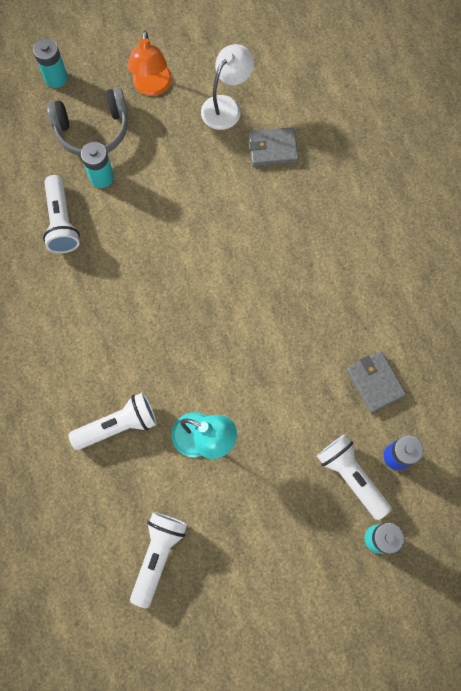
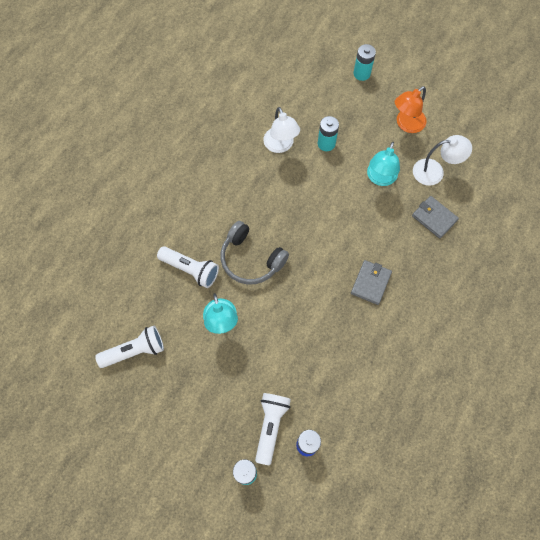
camera: 50 degrees right, 5 degrees down
(61, 222) = (280, 146): white flashlight -> white lamp
(93, 130) = (349, 116): grey headphones -> grey headphones (251, 259)
(187, 160) = (380, 178): none -> turquoise lamp
(375, 382) = (342, 395): grey wallet -> grey wallet (370, 283)

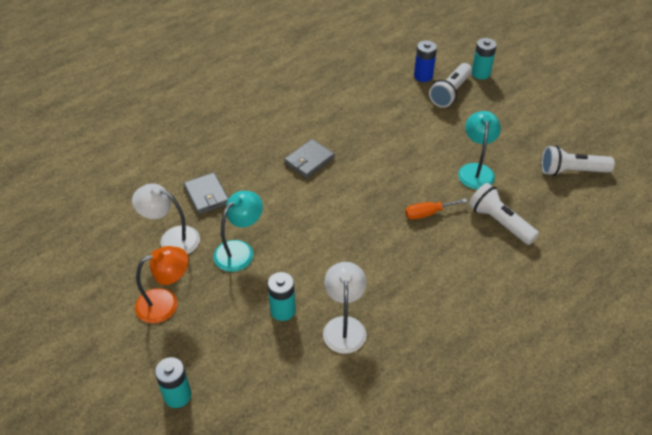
camera: 160 degrees left, 20 degrees down
(251, 259) = (428, 213): grey headphones -> orange screwdriver

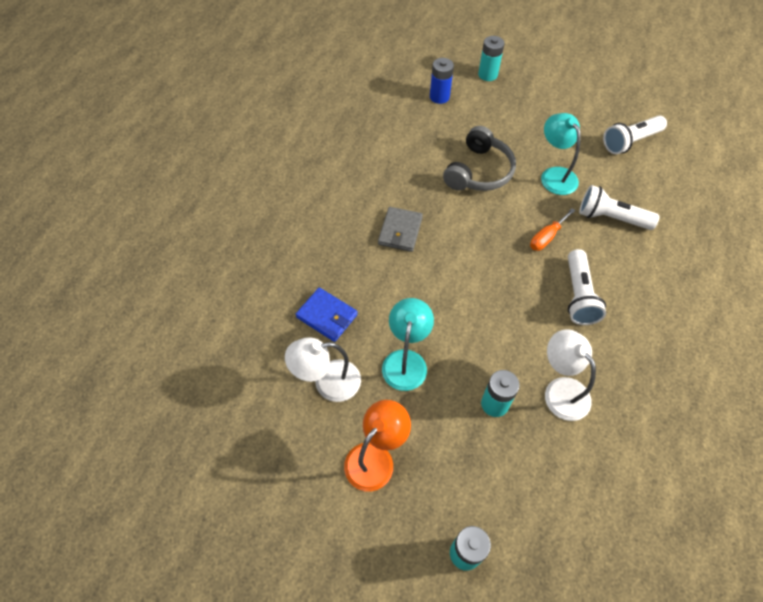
camera: 30 degrees left, 10 degrees up
(206, 195) = (327, 316): grey wallet -> blue wallet
(410, 143) = (479, 171): none -> grey headphones
(450, 93) = (476, 105): white flashlight -> white flashlight (578, 295)

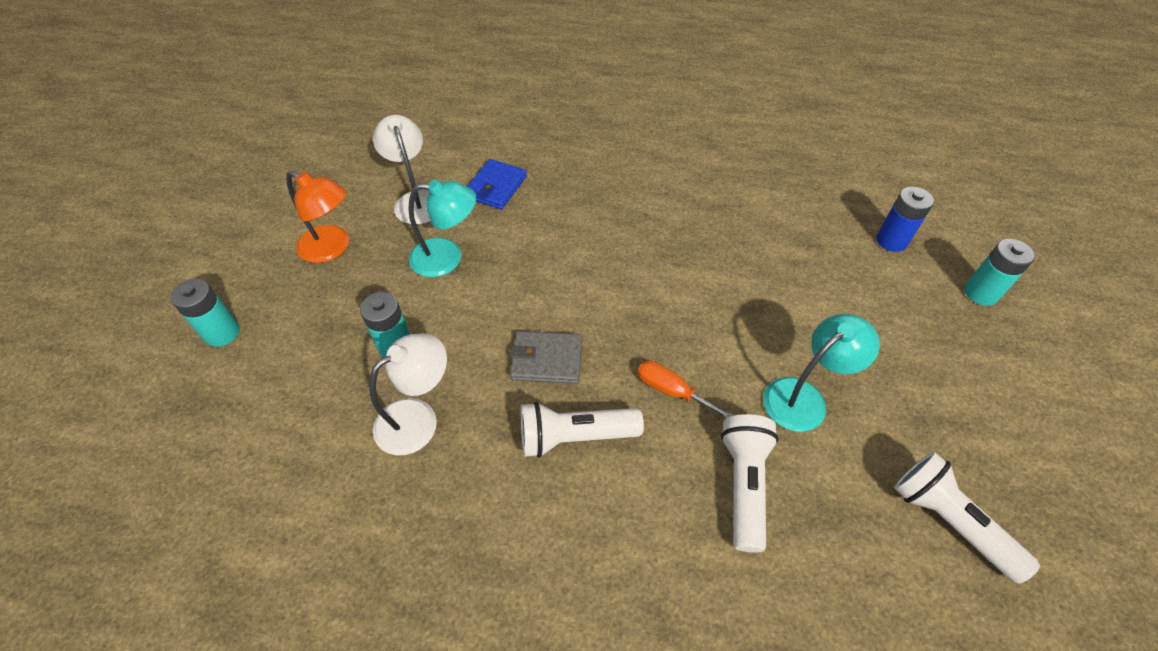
camera: 80 degrees right, 5 degrees down
(400, 231) = (629, 230): grey wallet -> grey wallet (547, 360)
(479, 171) = (765, 299): grey headphones -> none

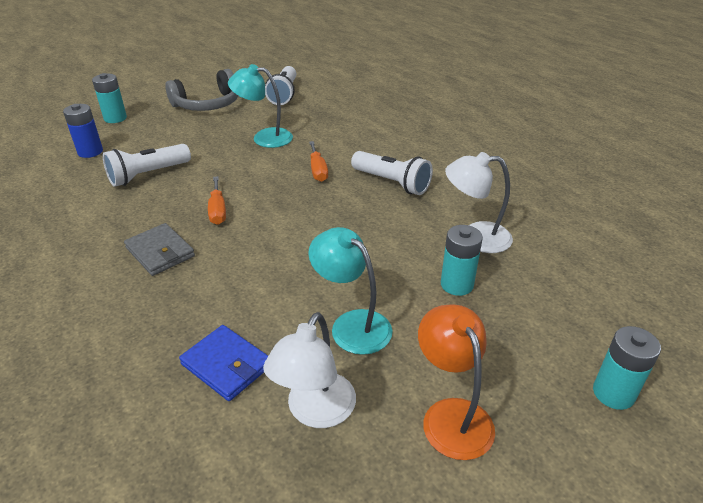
camera: 135 degrees left, 15 degrees down
(495, 187) = (226, 365): blue wallet -> blue wallet turned 60 degrees clockwise
(547, 360) = (363, 218): grey wallet -> grey wallet (160, 252)
(675, 270) = (218, 210): none -> orange screwdriver
(744, 484) = (339, 134): white flashlight -> white flashlight (147, 175)
(970, 402) = (208, 104): none -> grey headphones

